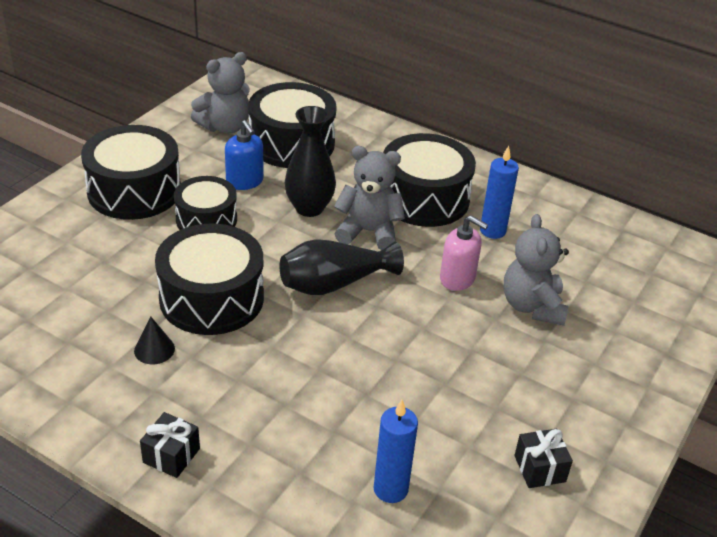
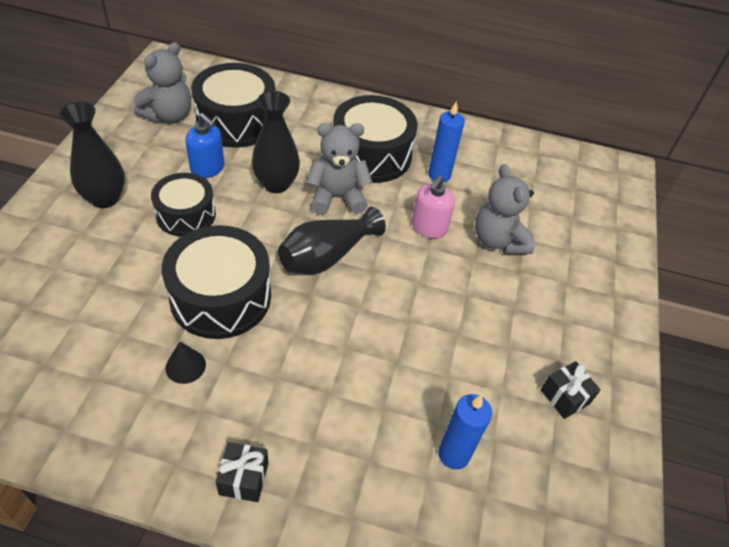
camera: 20 degrees left, 10 degrees up
(134, 191) = (105, 198): black drum -> black vase
(457, 279) = (429, 227): pink soap dispenser -> pink soap dispenser turned 105 degrees clockwise

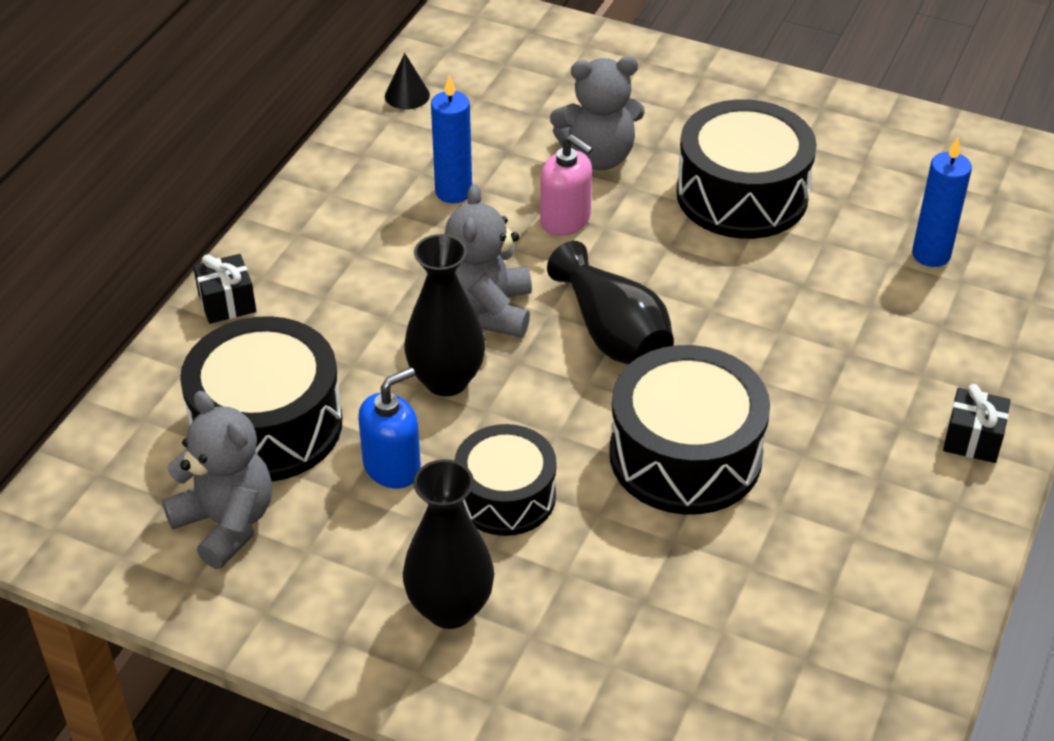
camera: 75 degrees left, 5 degrees down
(185, 366) = (808, 495): black cone -> black cone (407, 95)
(371, 154) = (392, 260): black drum -> black drum (742, 195)
(565, 397) = (852, 151): black gift -> black gift (227, 303)

